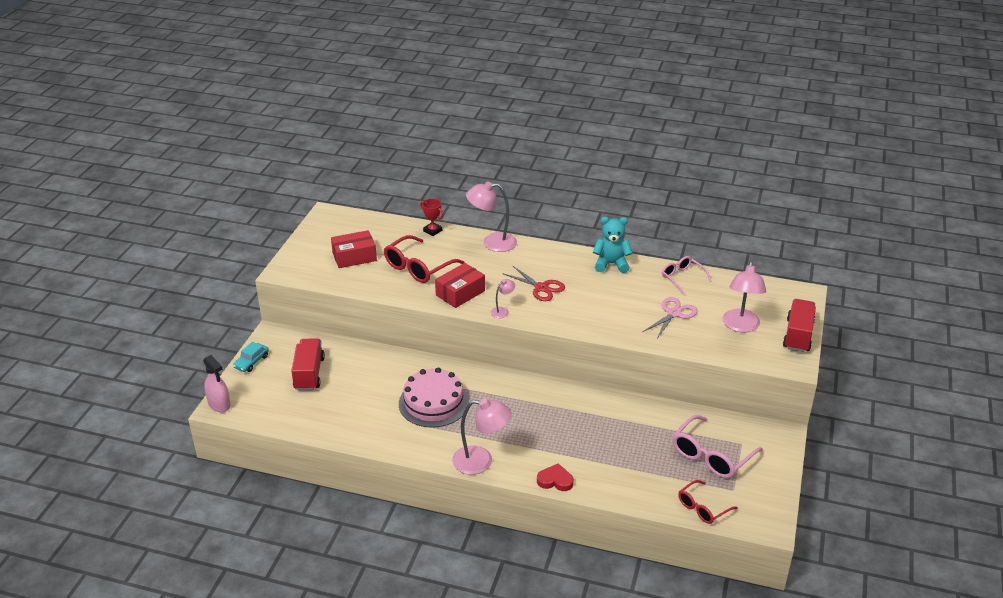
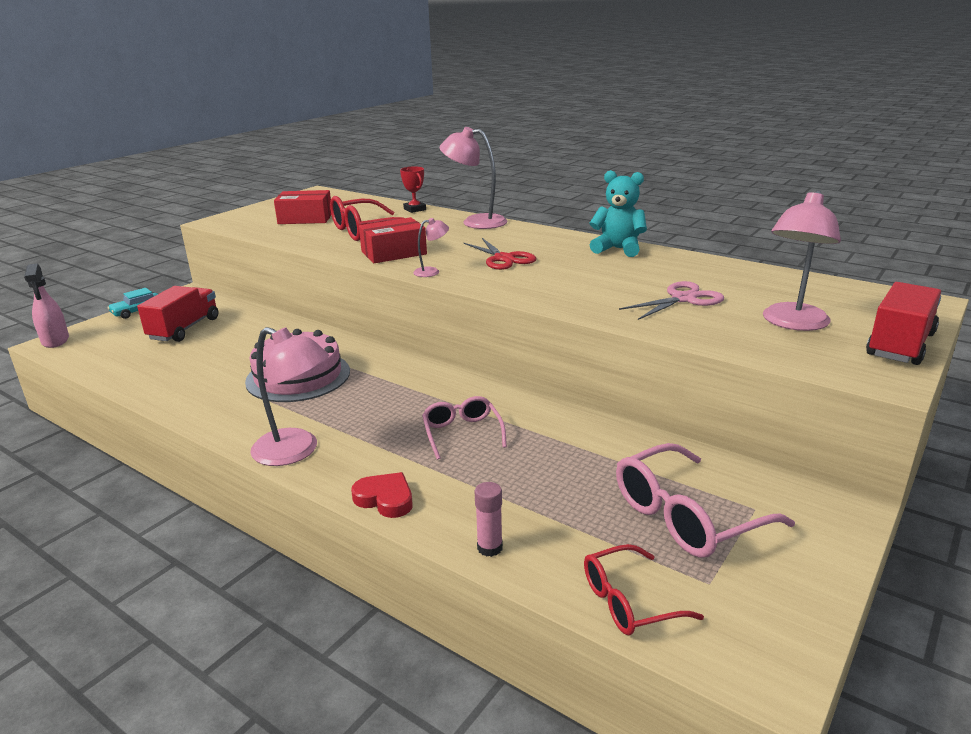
camera: 20 degrees right, 10 degrees down
(626, 496) = (489, 548): none -> pink glue stick
(682, 278) = (717, 269): pink glasses -> pink glasses (462, 433)

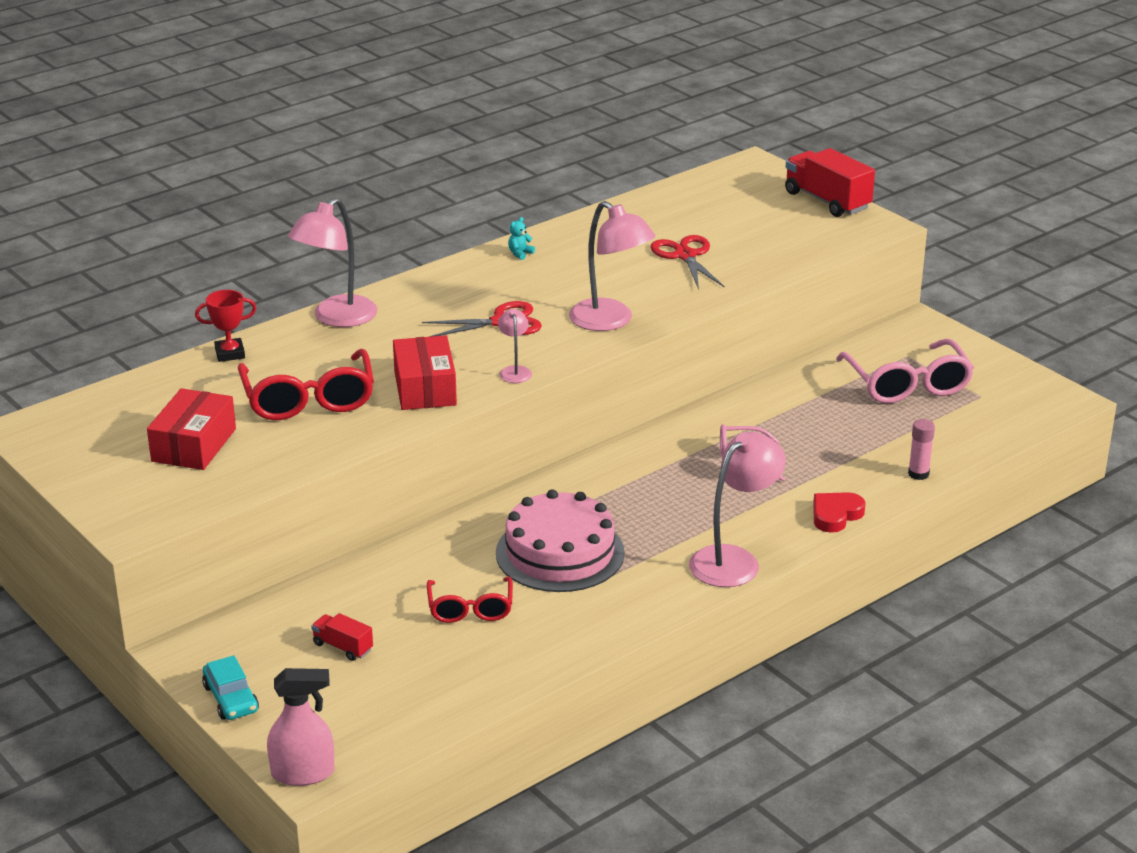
camera: 75 degrees left, 5 degrees up
(184, 329) = (343, 647): red truck -> red truck, size x0.51
(618, 249) = (520, 254): turquoise teddy bear -> turquoise teddy bear, size x0.41
(628, 602) = (992, 430): red glasses -> red glasses (470, 609)
(683, 299) = (685, 256): pink scissors -> red scissors
(792, 323) = (766, 226): pink lamp -> pink lamp (610, 321)

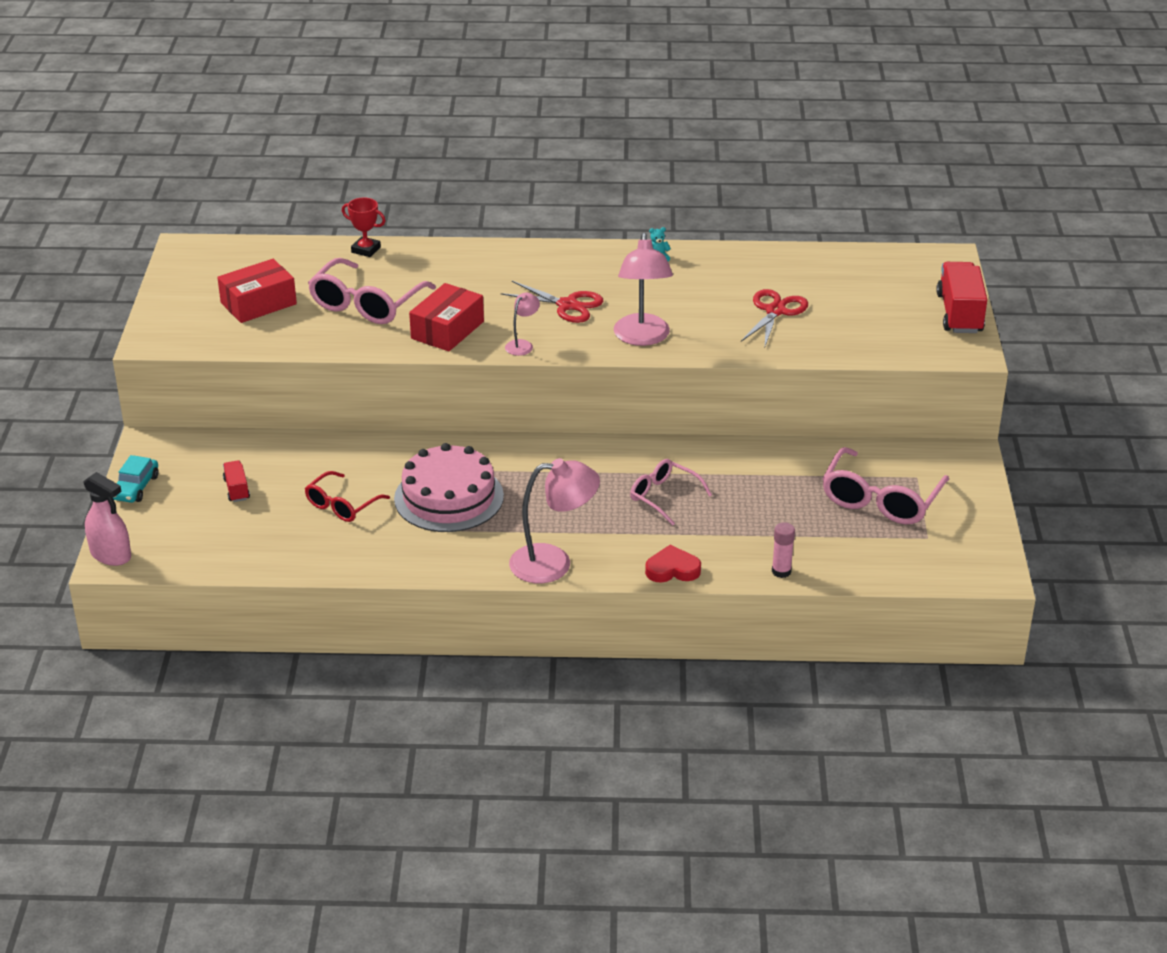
camera: 40 degrees right, 5 degrees up
(309, 400) = (366, 304): red glasses -> pink glasses
(336, 318) = (465, 254): pink lamp -> none

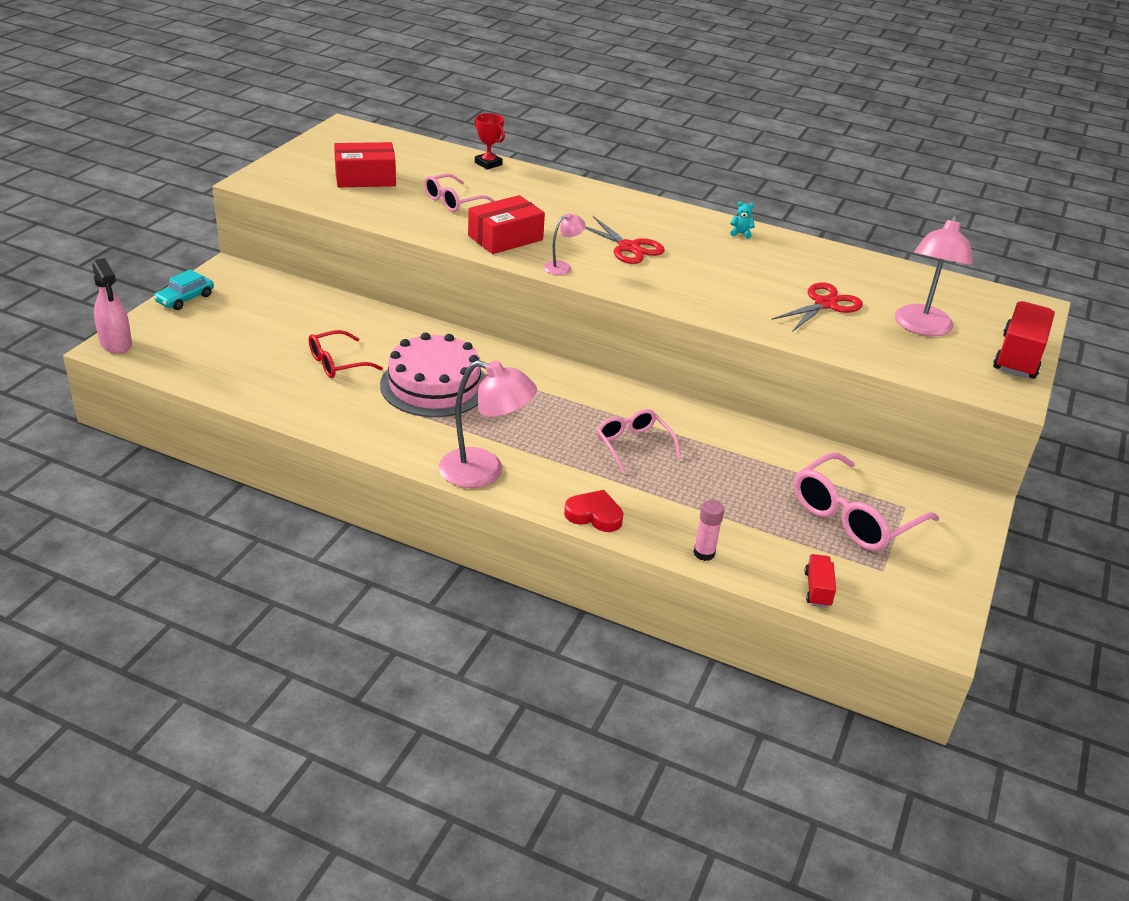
camera: 20 degrees right, 0 degrees up
(237, 489) = (262, 324): red truck -> red truck (817, 589)
(366, 304) = (453, 201): pink glasses -> pink glasses, size x0.62
(642, 338) = (678, 291): pink lamp -> pink lamp (922, 328)

